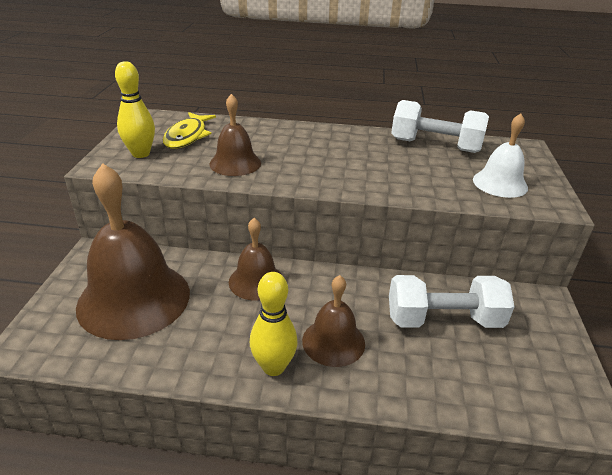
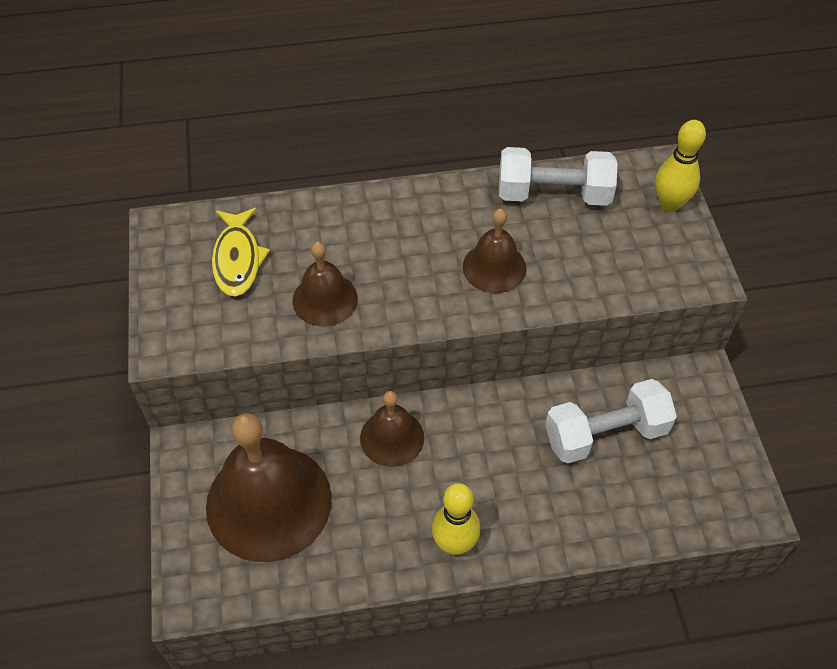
camera: 15 degrees left, 20 degrees up
(141, 154) = (198, 313): yellow bowling pin -> yellow bowling pin (670, 204)
(333, 341) = (502, 495): brown bell -> brown bell (494, 267)
(500, 183) = (641, 253): white bell -> none

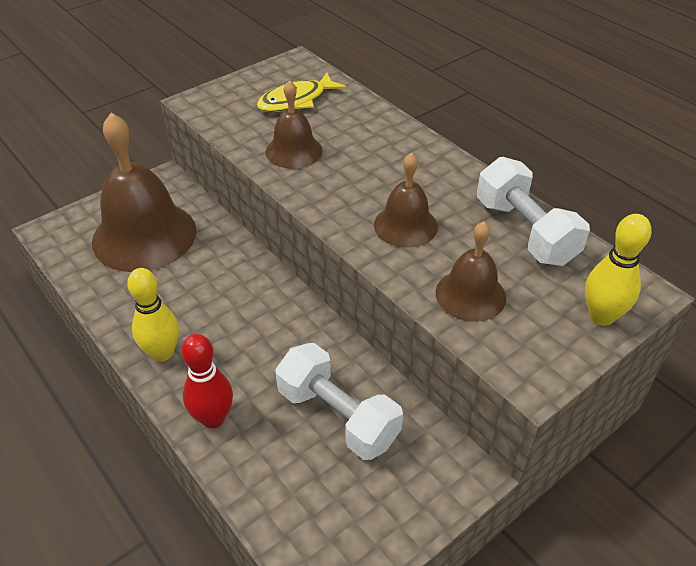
camera: 60 degrees right, 10 degrees down
(392, 437) = (240, 276): brown bell -> brown bell (470, 295)
(557, 529) = (213, 418): none -> red bowling pin

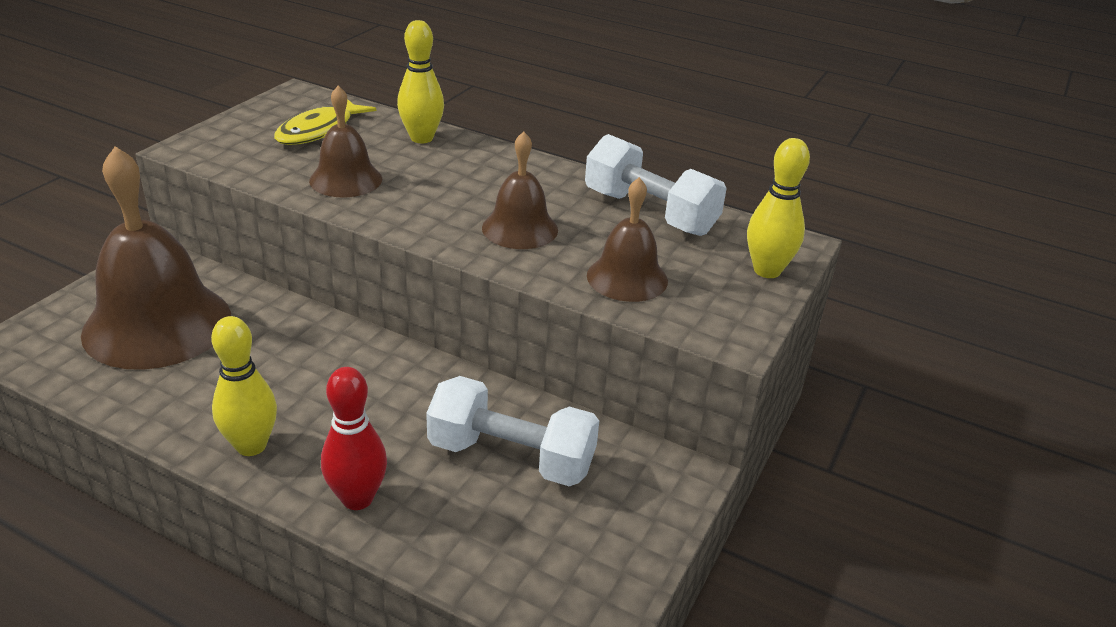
camera: 25 degrees left, 10 degrees down
(370, 120) = (421, 138): none -> yellow bowling pin

